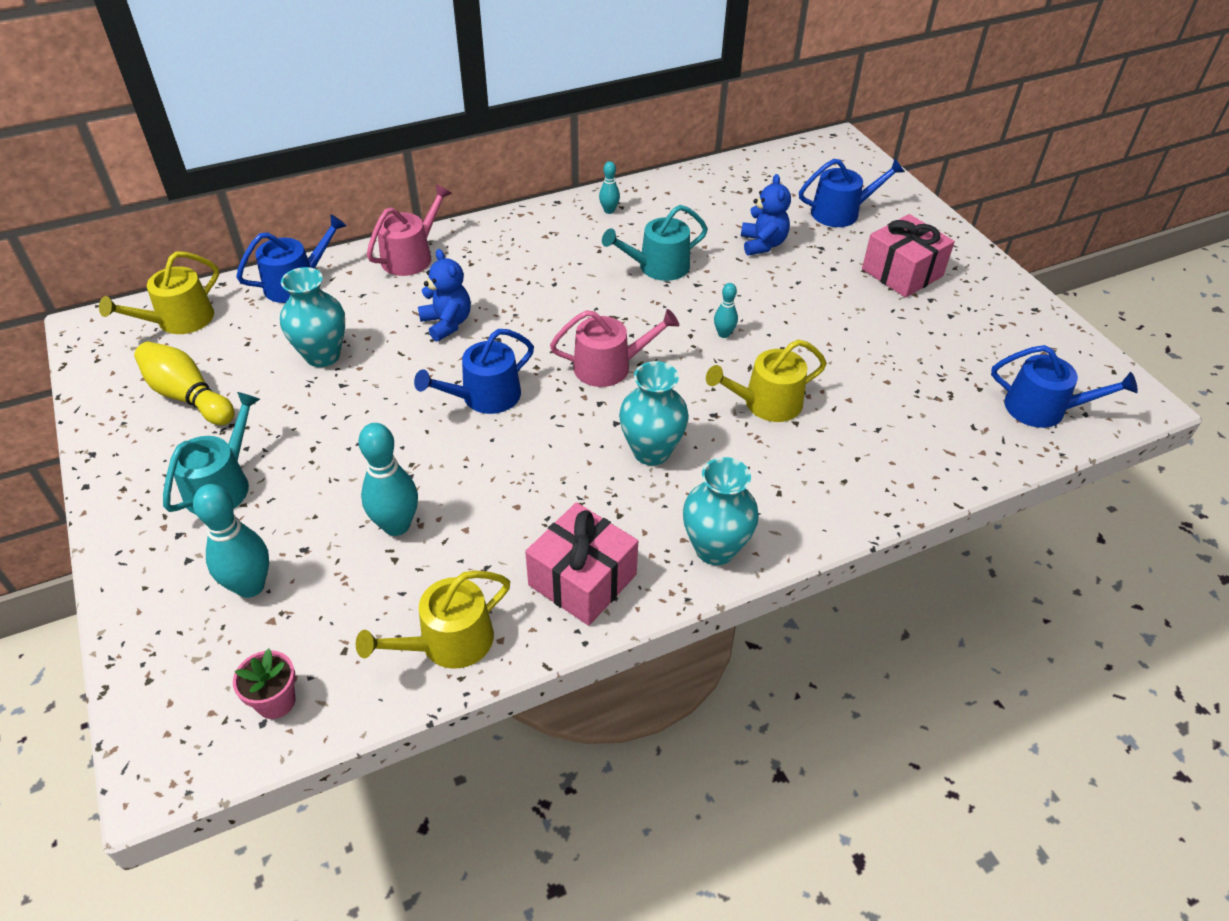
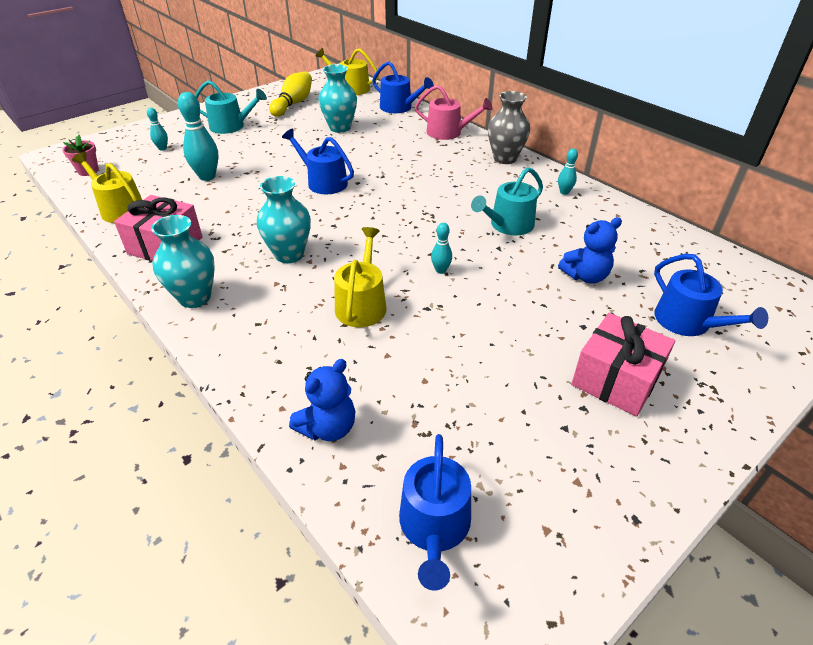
camera: 75 degrees right, 5 degrees down
(250, 586) = (162, 148): turquoise bowling pin -> turquoise bowling pin, size x0.53
(447, 323) = (388, 156): blue teddy bear -> blue teddy bear (328, 427)
(510, 229) = (505, 158): none -> grey vase
(610, 366) = (374, 223): pink watering can -> none
(657, 267) = (508, 225): turquoise watering can -> turquoise watering can turned 90 degrees counterclockwise
(766, 403) = (362, 304): yellow watering can -> yellow watering can turned 45 degrees clockwise

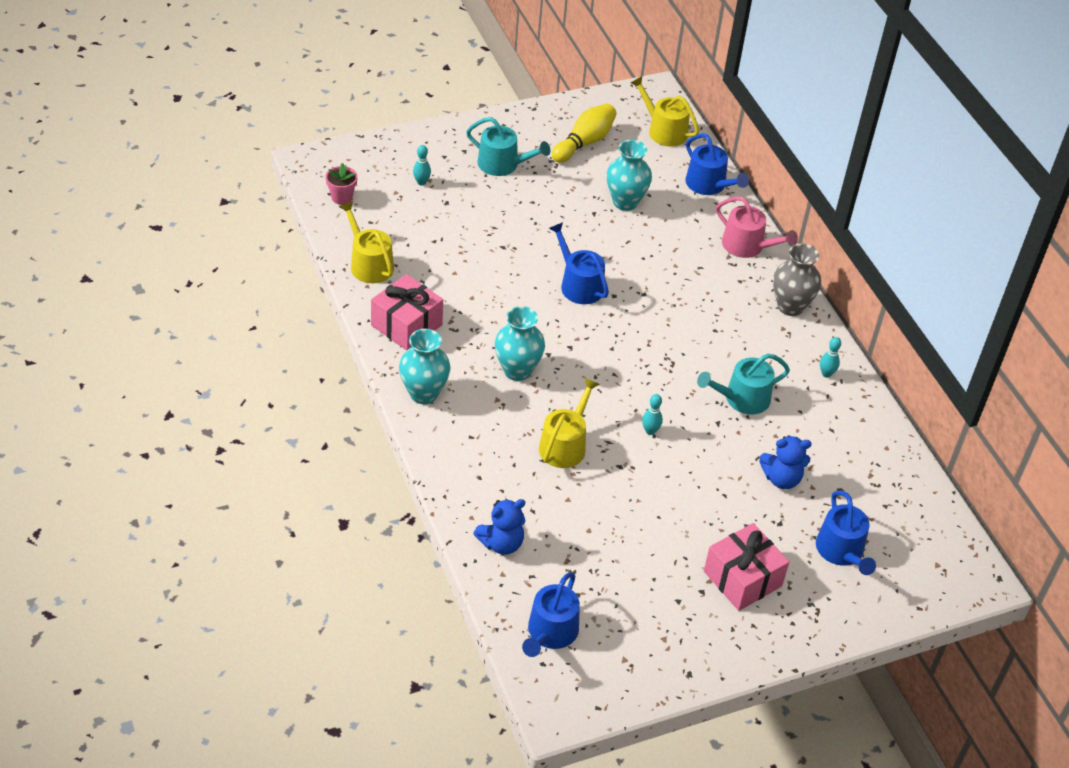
camera: 15 degrees right, 5 degrees up
(207, 176) = (461, 241): turquoise bowling pin -> none

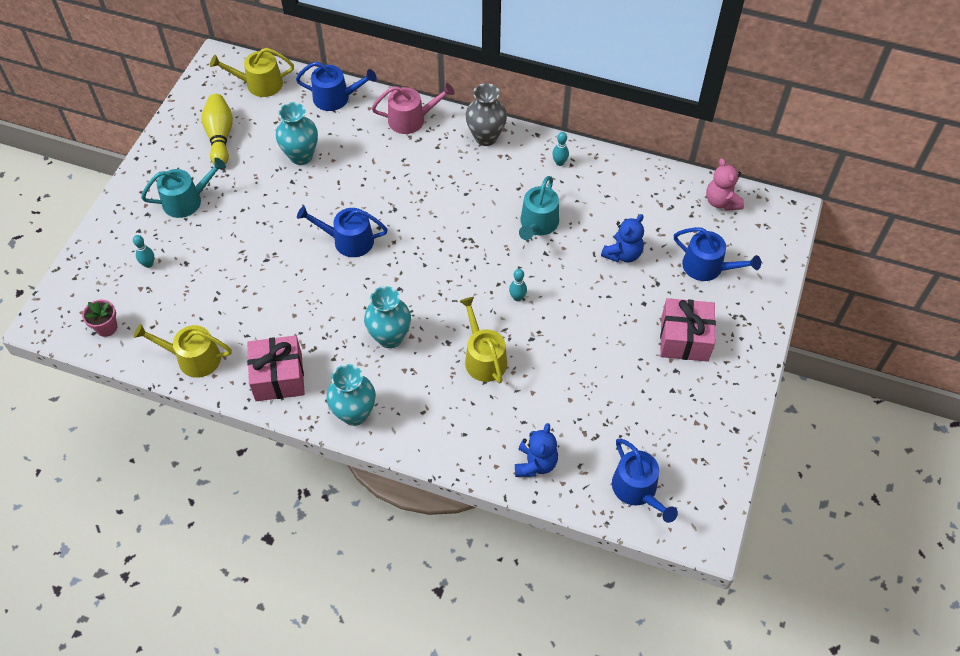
camera: 45 degrees left, 10 degrees up
(929, 520) = (721, 202): none -> pink teddy bear

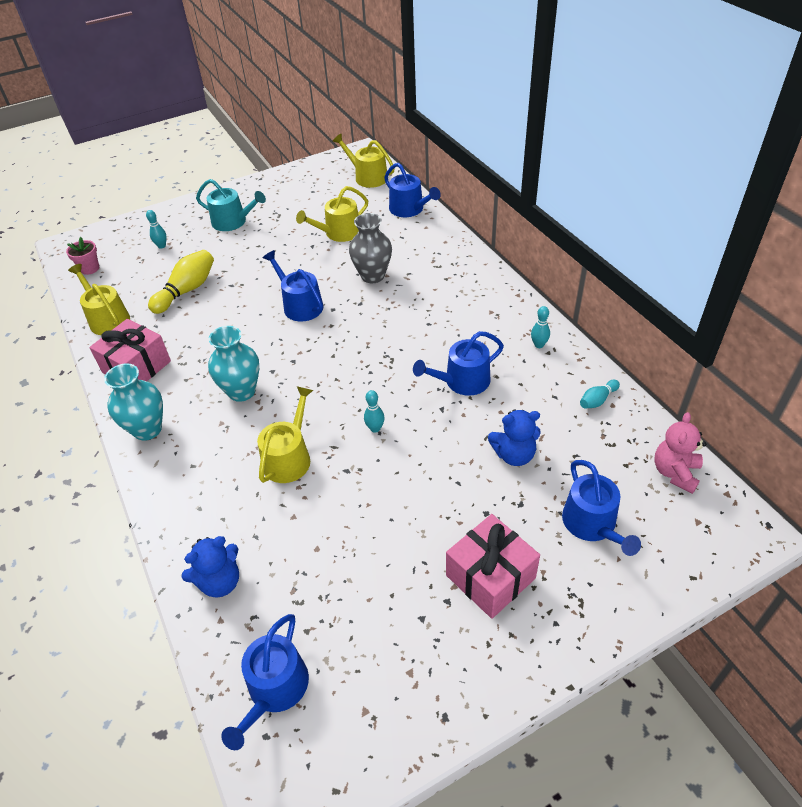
camera: 45 degrees right, 10 degrees down
(220, 137) = (302, 195): yellow bowling pin -> yellow bowling pin (187, 290)
(301, 156) = (339, 233): turquoise vase -> yellow watering can
(411, 119) = (448, 250): pink watering can -> none
(486, 137) = (494, 292): grey vase -> grey vase (373, 276)
(537, 224) = (462, 381): turquoise watering can -> blue watering can
(635, 181) = (597, 400): none -> turquoise bowling pin

